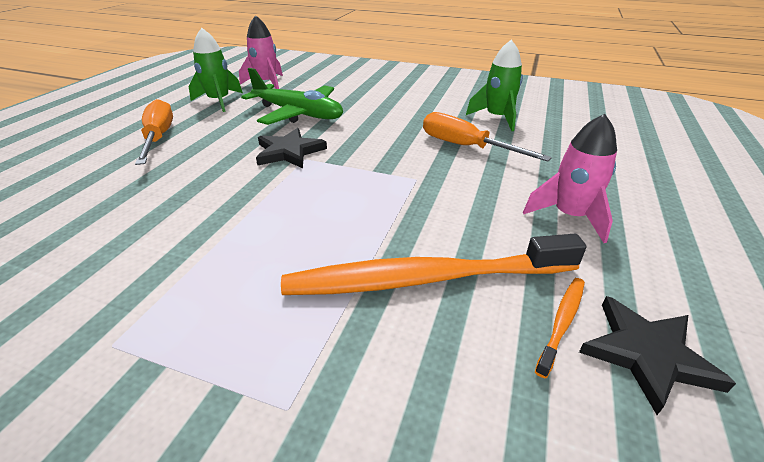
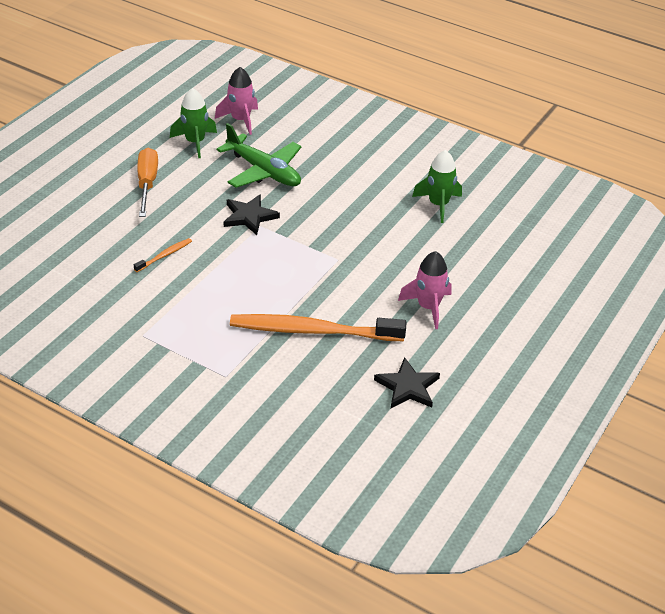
camera: 10 degrees right, 5 degrees up
(466, 147) = (391, 234): orange screwdriver -> none
(561, 323) = (375, 366): orange toothbrush -> orange toothbrush (164, 255)

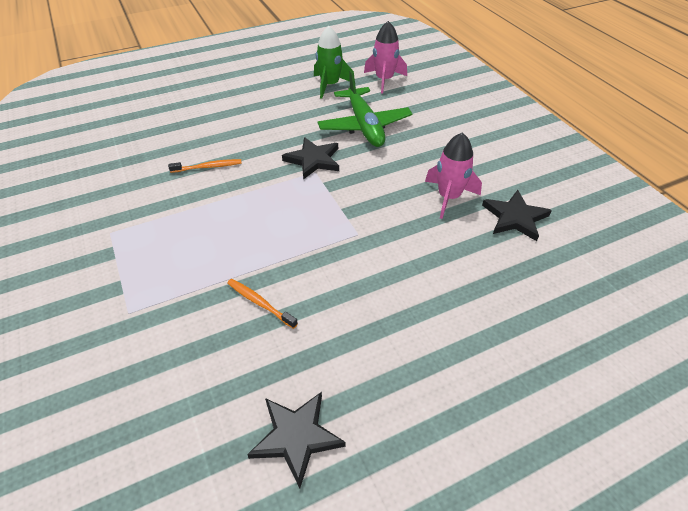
camera: 35 degrees right, 5 degrees up
(147, 184) = (259, 104): orange screwdriver -> none
(313, 331) = (260, 303): orange toothbrush -> orange toothbrush, size x0.42
(428, 307) = (410, 335): pink rocket -> pink rocket (448, 197)
(438, 205) = (515, 217): green rocket -> black star

